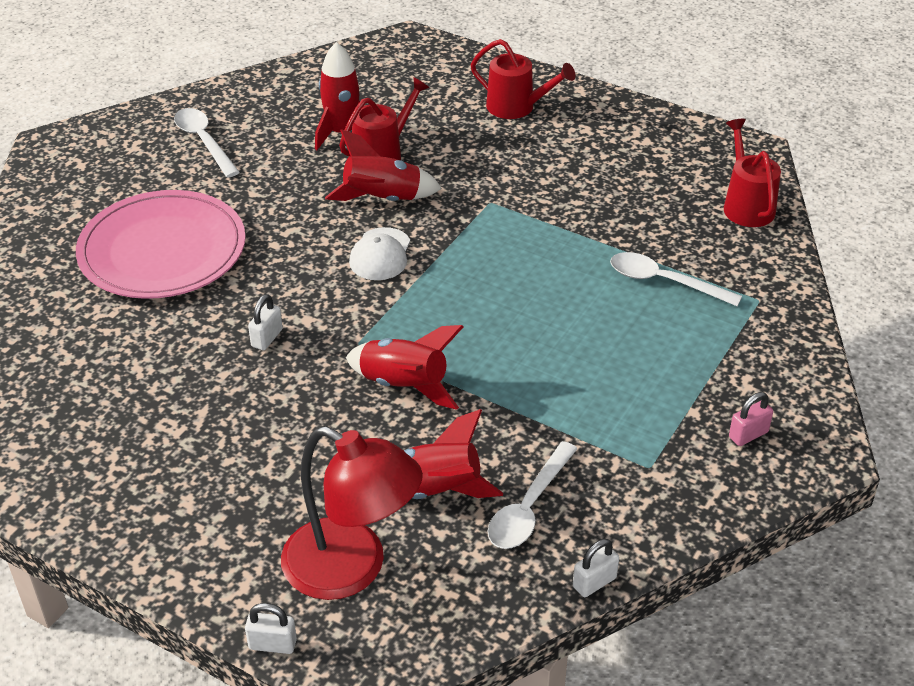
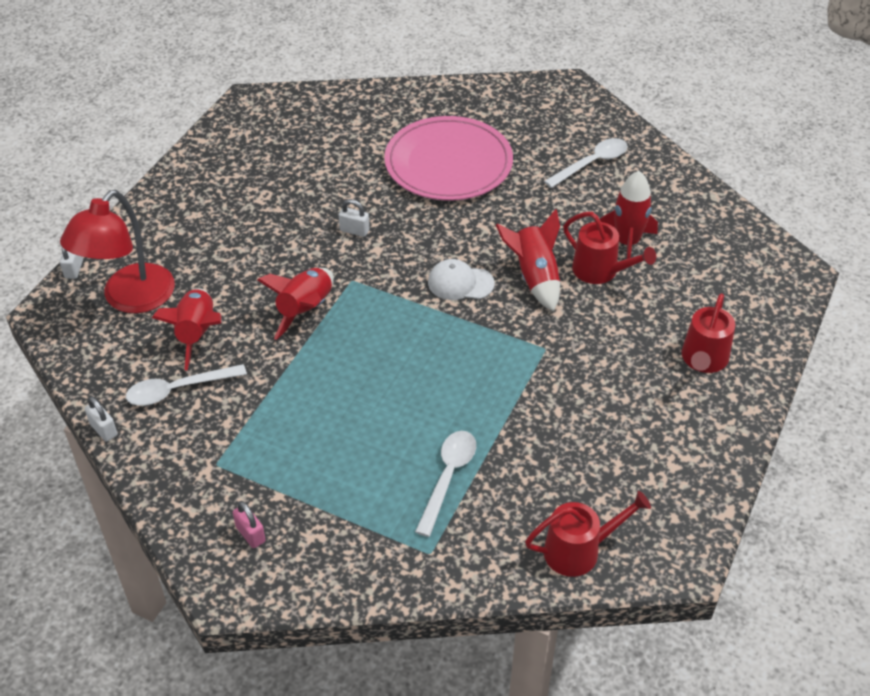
camera: 85 degrees right, 5 degrees up
(529, 507) = (178, 389): white spoon -> white spoon turned 45 degrees counterclockwise

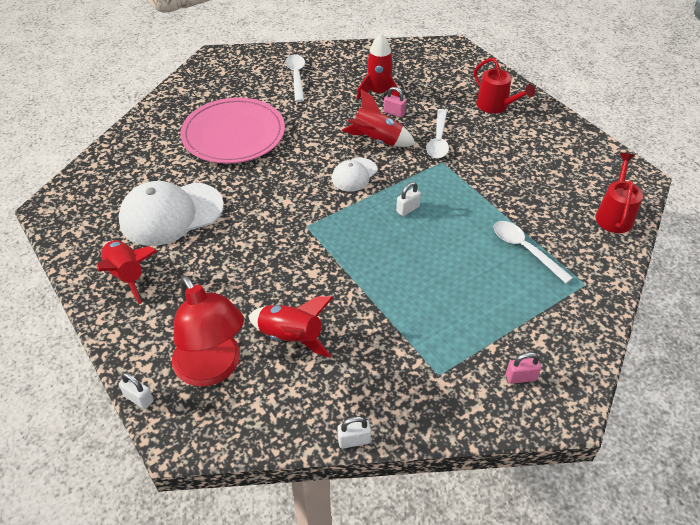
camera: 60 degrees left, 0 degrees up
(178, 389) = (344, 371): white spoon -> white spoon (438, 140)
(298, 179) = (171, 214): none -> white cap
(305, 310) = (317, 262): red rocket -> red rocket (127, 276)
(354, 230) = (257, 205): white padlock -> white padlock (407, 209)
(600, 271) = (394, 113): red watering can -> pink padlock

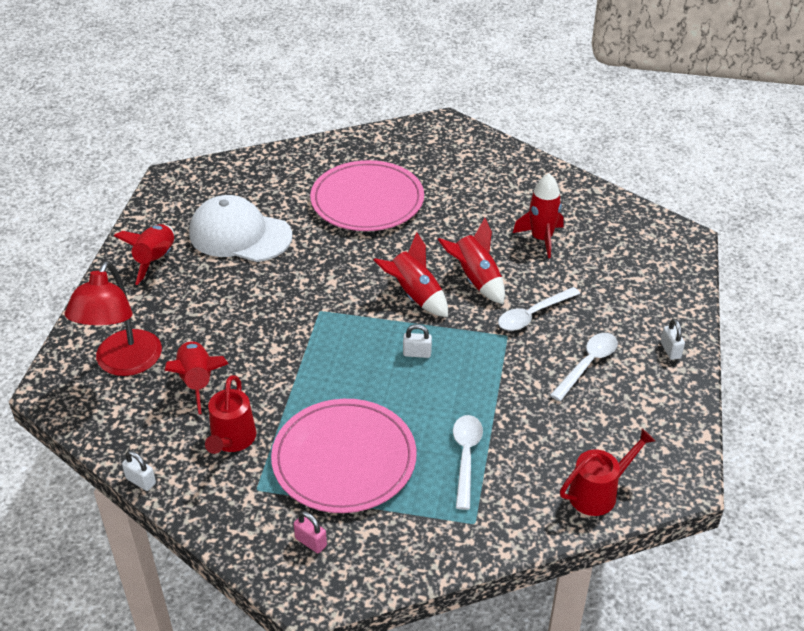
camera: 45 degrees right, 5 degrees down
(139, 398) = (60, 347): white padlock -> white padlock (670, 350)
(296, 77) = (488, 181): white spoon -> white spoon (587, 364)
(354, 175) = (415, 296): white cap -> red rocket
(394, 113) = (529, 265): pink padlock -> none
(462, 308) = (344, 459): none -> pink plate
(496, 106) = (639, 320): red watering can -> red watering can (232, 440)

